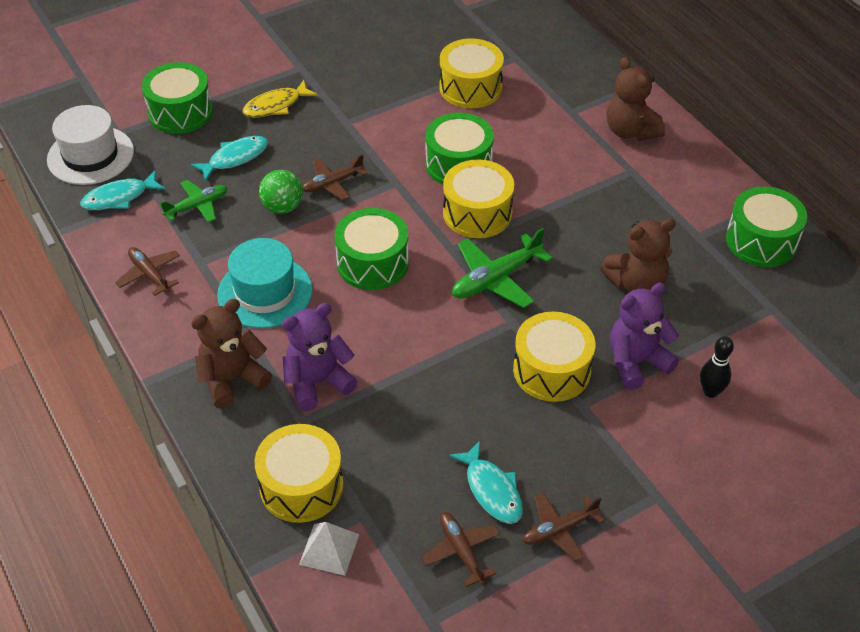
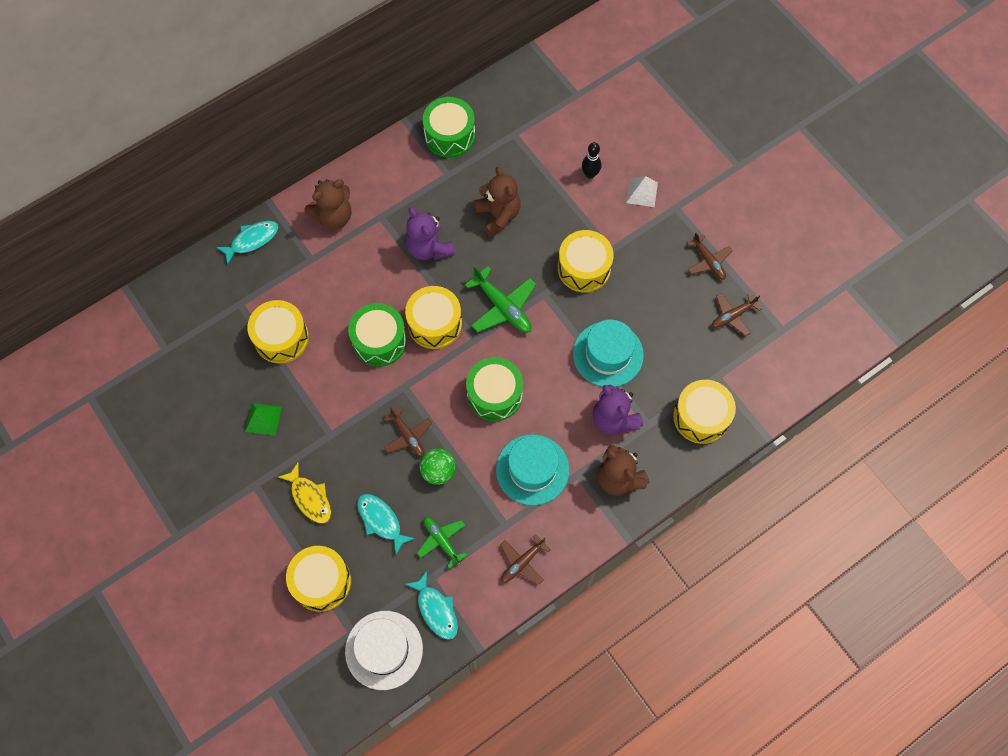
camera: 95 degrees left, 20 degrees up
(180, 112) = (321, 581): green drum -> yellow drum
(329, 549) = (745, 393): white pyramid -> white pyramid (641, 192)
(374, 74) = (263, 419): none -> green pyramid
(414, 385) = (608, 354): none -> turquoise hat
(491, 490) = (686, 301): turquoise fish -> turquoise fish (252, 240)
(636, 362) = (570, 216): purple teddy bear -> purple teddy bear (429, 248)

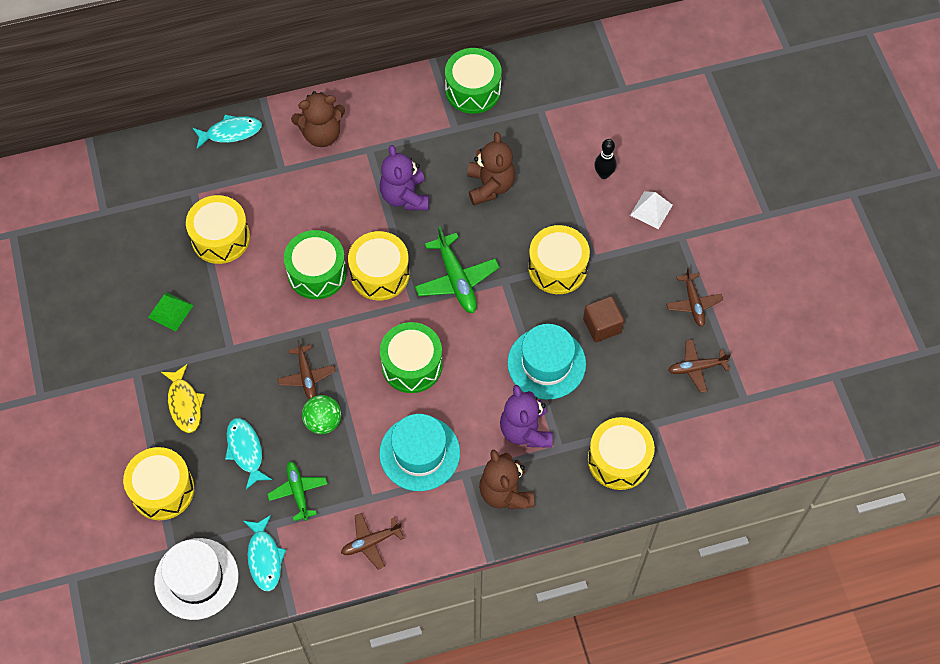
camera: 20 degrees right, 5 degrees down
(641, 306) = (602, 326): none -> brown cube

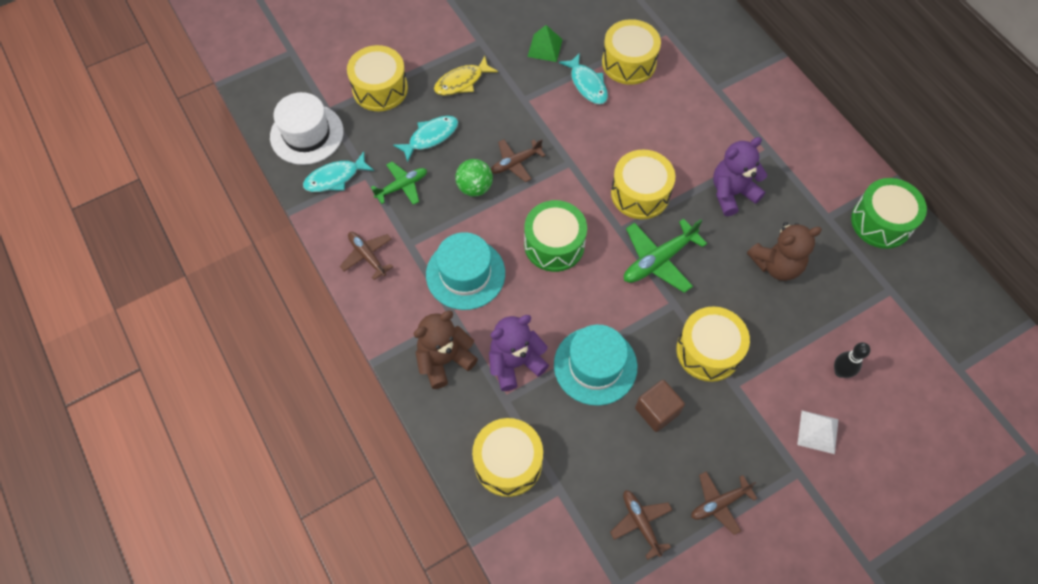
camera: 75 degrees right, 0 degrees up
(230, 132) = (737, 40): turquoise fish -> turquoise fish (587, 84)
(317, 272) = (622, 143): green drum -> none
(321, 134) = (768, 108): brown teddy bear -> none

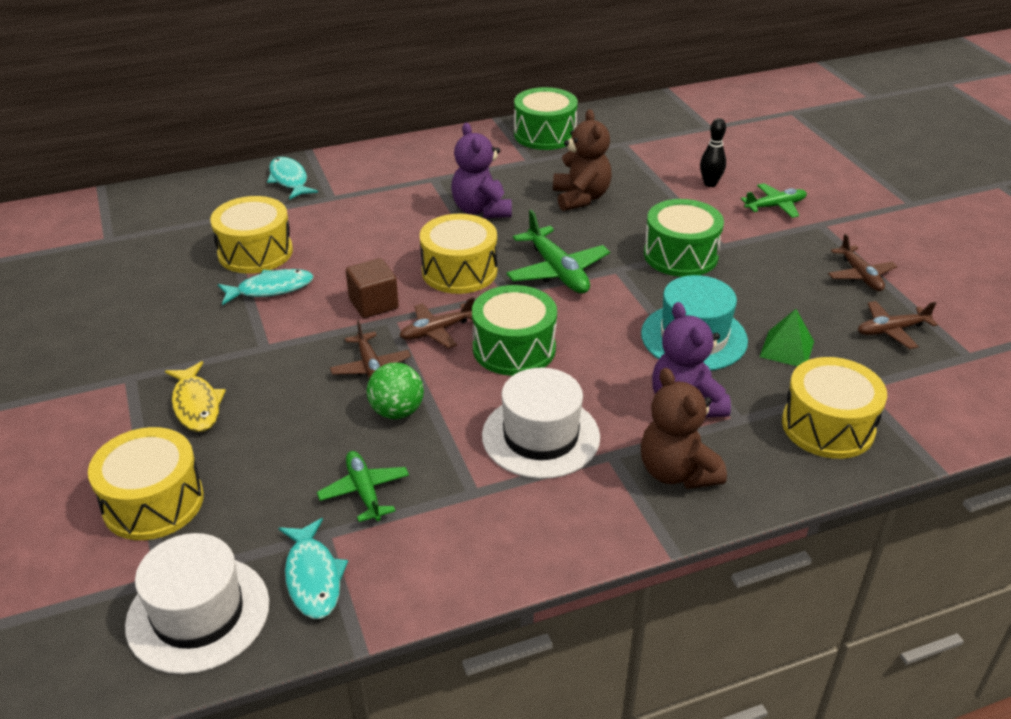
camera: 80 degrees left, 25 degrees down
(367, 256) = (483, 545): brown plane -> brown plane (436, 331)
(430, 137) = (284, 450): turquoise fish -> turquoise fish (289, 180)
(465, 274) = (540, 436): turquoise hat -> white hat
(545, 48) = (185, 317): green pyramid -> green pyramid (787, 349)
(657, 411) = (754, 300): brown cube -> brown cube (373, 304)
(708, 351) = (680, 255): yellow drum -> green drum
(818, 431) = (775, 206): white pyramid -> green plane

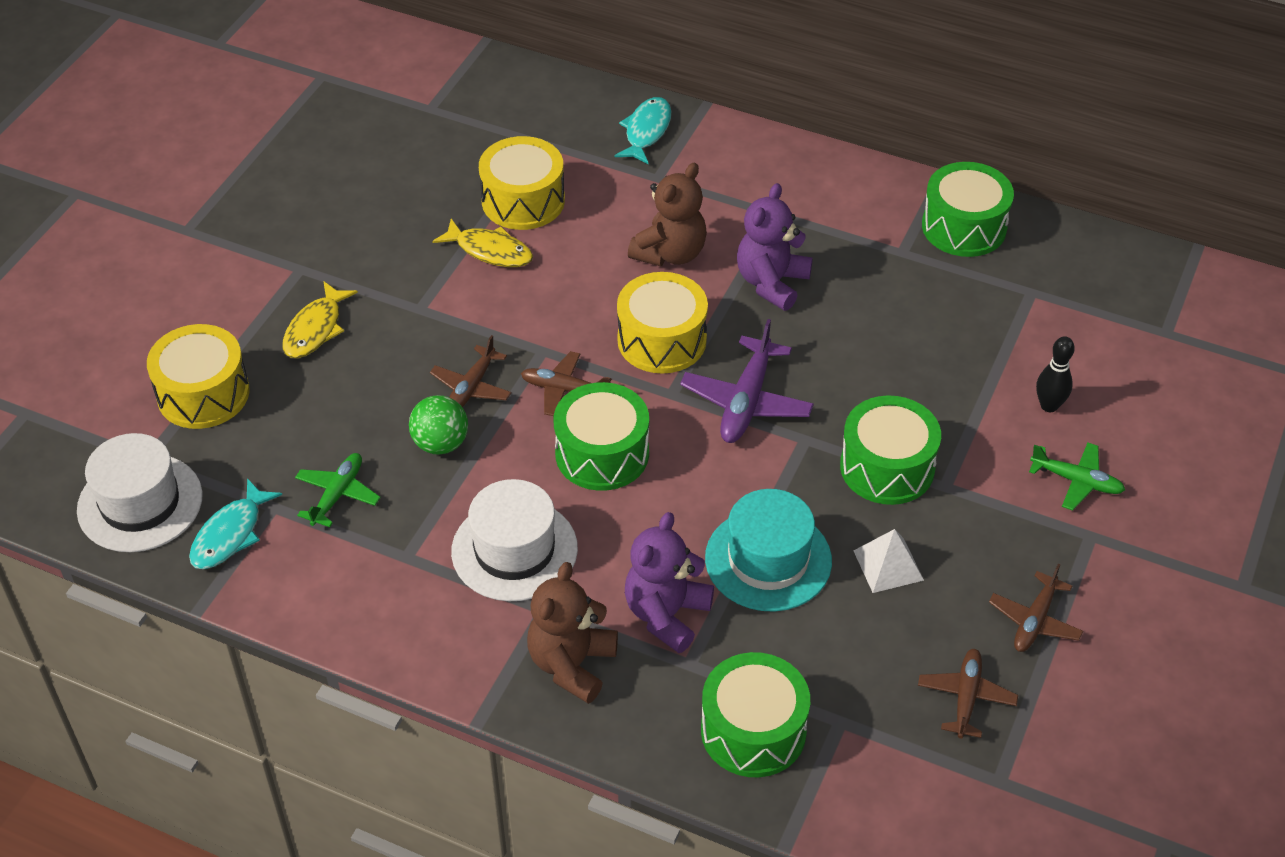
camera: 45 degrees right, 10 degrees up
(270, 289) = (490, 251): turquoise fish -> yellow fish
(373, 304) = (549, 324): brown cube -> none
(557, 271) = (746, 402): green plane -> purple plane
(580, 198) = (887, 332): brown teddy bear -> brown teddy bear (670, 253)
(756, 298) = (888, 565): none -> white pyramid
(787, 349) = (834, 636): green pyramid -> none
(828, 426) = (753, 731): yellow drum -> green drum
(891, 330) = (966, 697): brown plane -> brown plane turned 75 degrees clockwise

